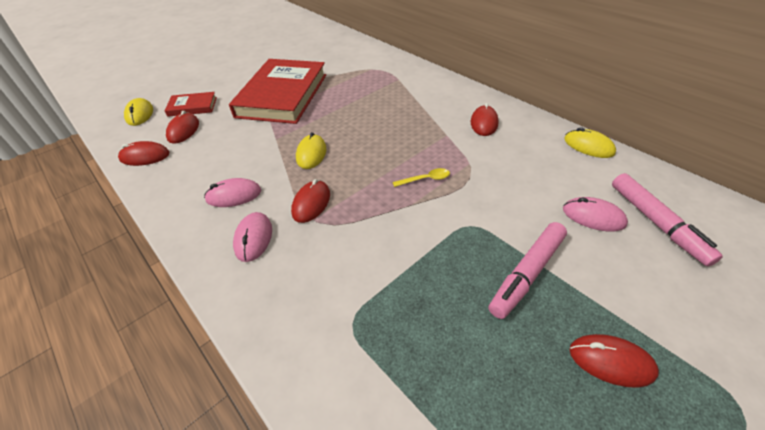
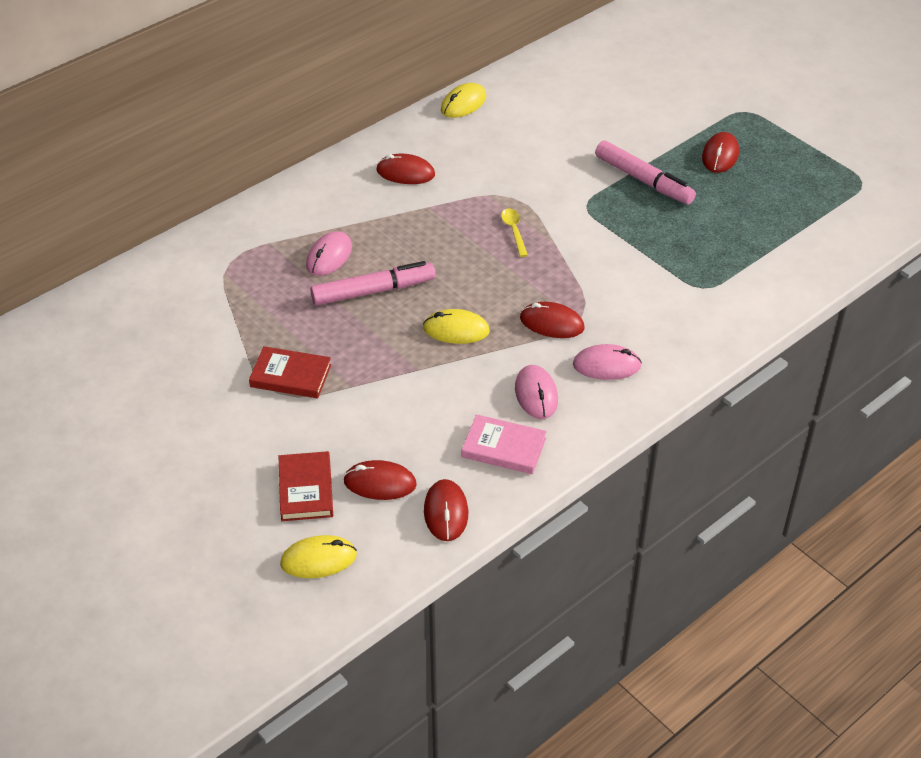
camera: 90 degrees left, 0 degrees up
(187, 180) = (503, 448): none -> pink book
(282, 95) = (290, 376): red book -> red book, size x0.45
(593, 217) = (574, 127): pink mouse -> pink mouse (329, 256)
(656, 223) = (582, 94): pink marker -> pink marker (373, 291)

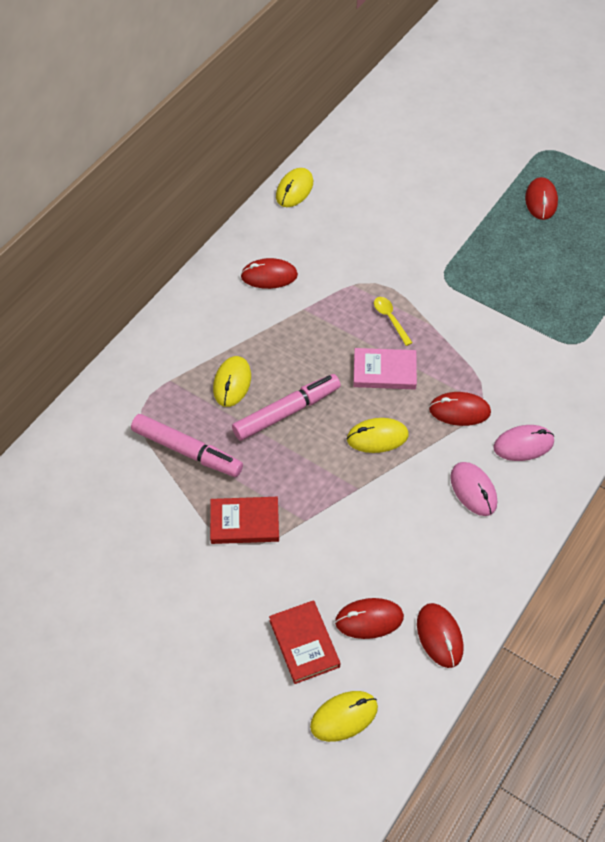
camera: 15 degrees left, 10 degrees up
(329, 256) = (232, 383): pink mouse -> yellow mouse
(503, 448) = (465, 554): pink book -> pink book (384, 371)
(643, 180) = (484, 240): pink marker -> pink marker (187, 451)

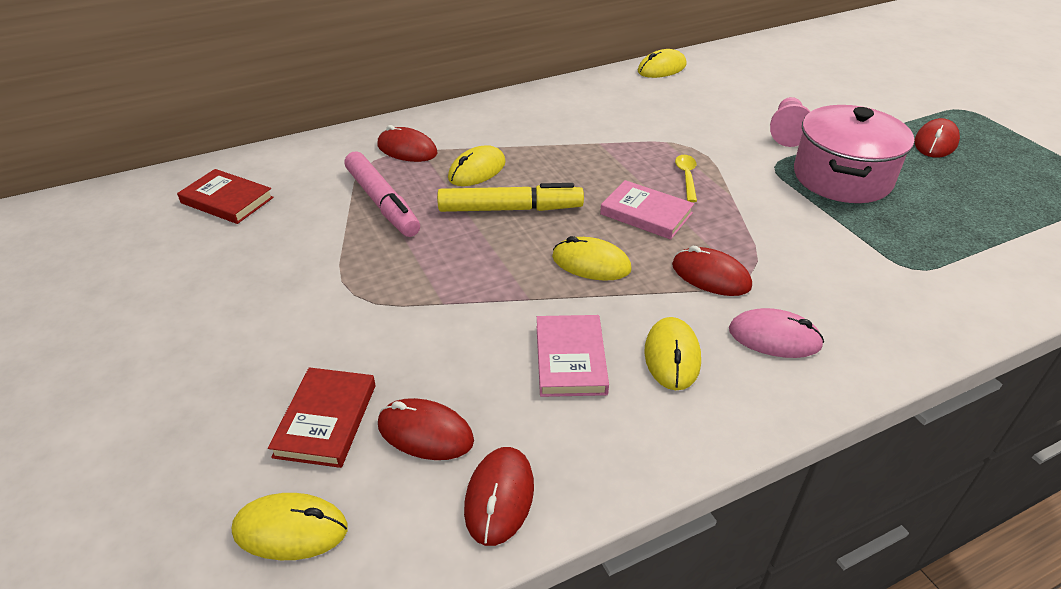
camera: 30 degrees right, 15 degrees down
(244, 522) = (378, 279): red book -> red book (227, 200)
(269, 276) = (585, 112): red mouse -> red mouse (407, 149)
(286, 412) = (510, 209): pink marker -> yellow marker
(416, 523) = (570, 359): none -> pink book
(434, 234) = (787, 132): none -> pink pawn
(473, 490) = (672, 356): pink mouse -> yellow mouse
(495, 270) = (842, 177): none -> pink pot

